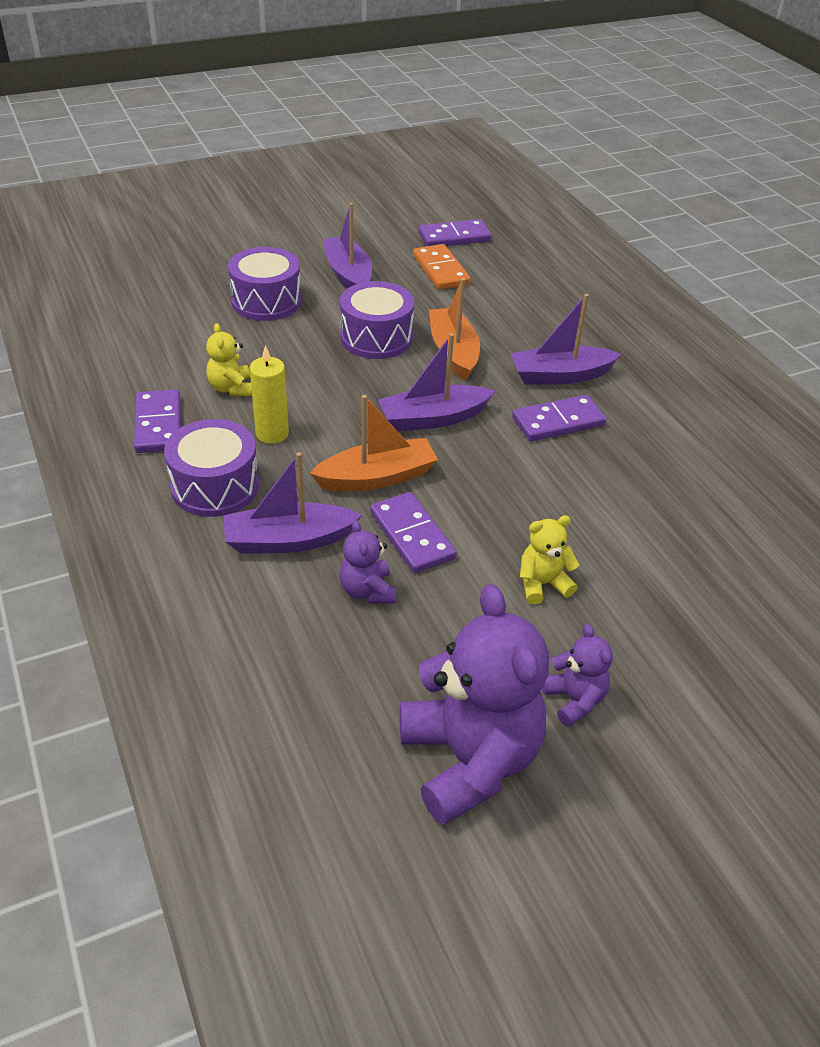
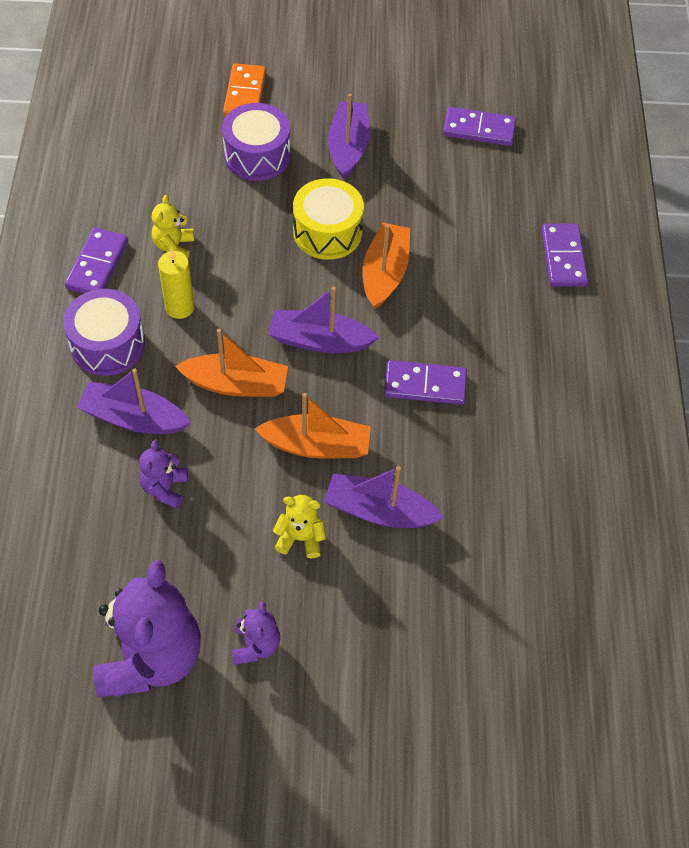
camera: 25 degrees right, 15 degrees up
(376, 338) = (327, 232): purple drum -> yellow drum
(412, 535) = (229, 451): purple domino -> purple domino (563, 257)
(440, 270) = (437, 169): orange domino -> orange domino (244, 94)
(496, 501) = (316, 445): none -> orange boat
(560, 376) = (463, 334): purple boat -> purple boat (379, 511)

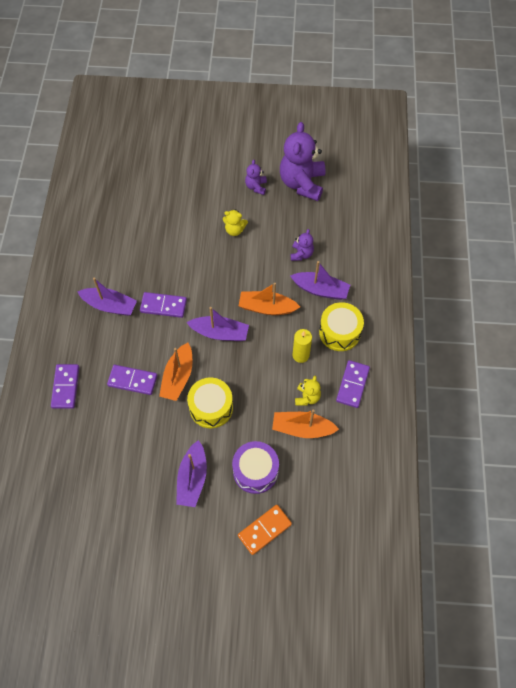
camera: 175 degrees left, 5 degrees up
(107, 344) = (339, 332): purple drum -> yellow drum
(244, 94) = (264, 530): orange domino -> orange domino turned 45 degrees clockwise
(316, 445) = (224, 274): orange boat -> orange boat (302, 428)
(379, 511) = (195, 241): purple boat -> purple boat (110, 305)
(479, 129) = (98, 494): purple domino -> purple domino (132, 380)

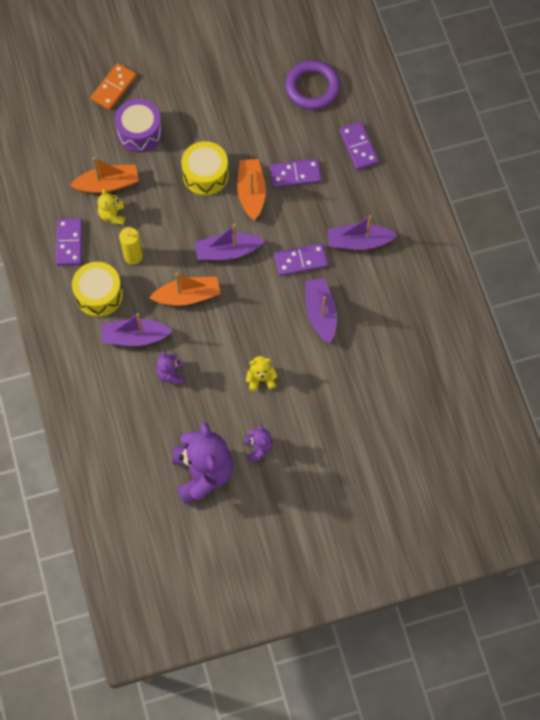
camera: 160 degrees right, 5 degrees up
(75, 461) = (312, 87): none -> purple ring
(192, 478) = (196, 107): purple boat -> purple boat (320, 313)

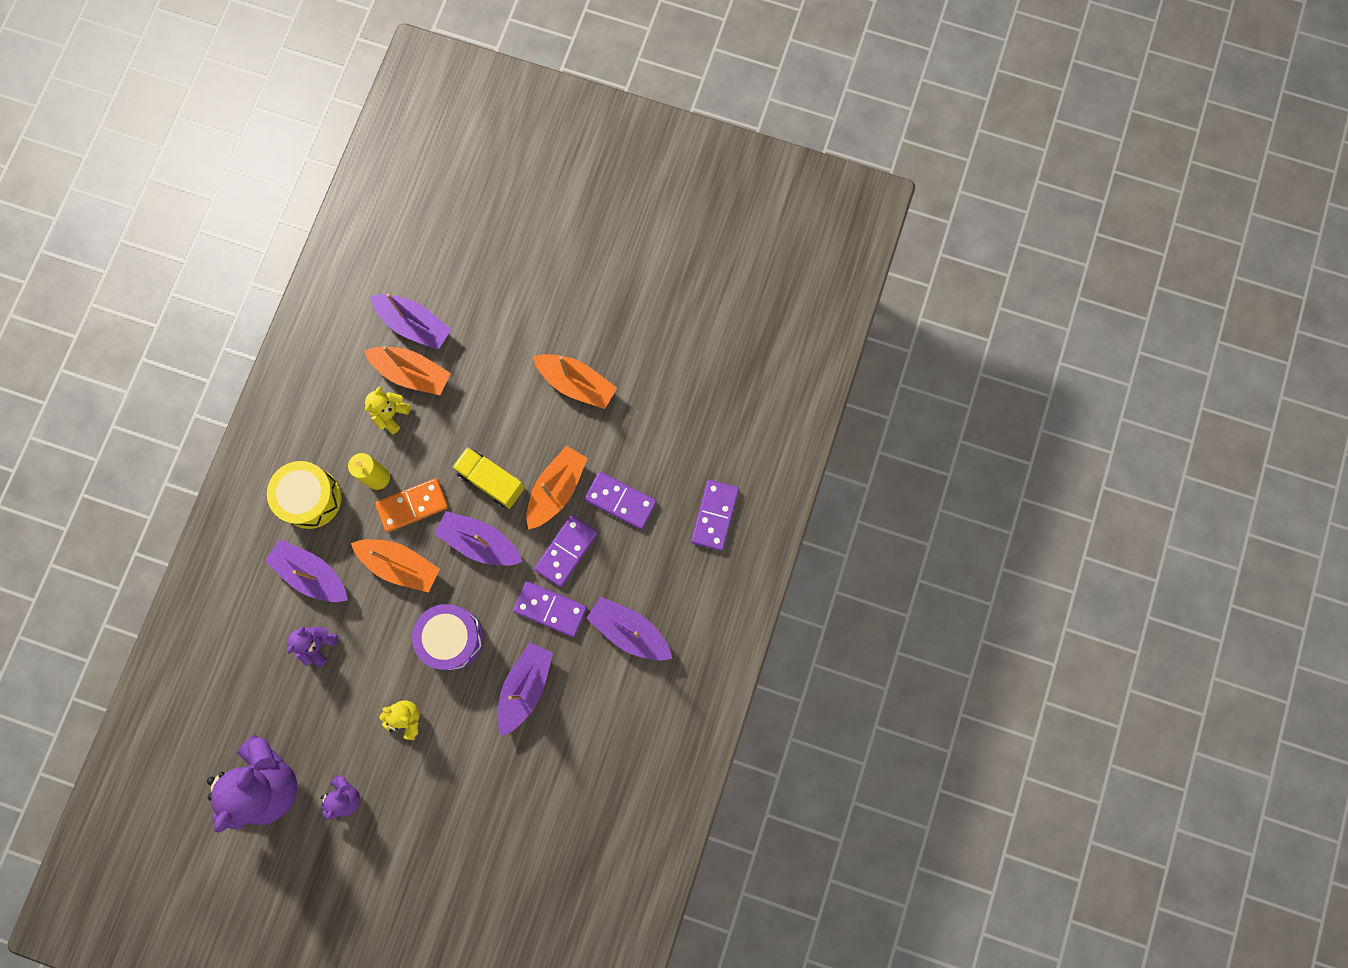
camera: 35 degrees right, 10 degrees up
(69, 243) = (323, 416): purple domino -> purple domino (566, 551)
(87, 156) = (414, 325): none -> purple boat
(113, 88) = (501, 261): orange domino -> orange domino (412, 505)
(140, 132) = (490, 334): purple drum -> purple drum (452, 638)
(205, 175) = (523, 434): yellow drum -> none
(207, 213) = (491, 481): none -> yellow truck
(216, 127) = (576, 384): none -> orange boat
(312, 87) = (717, 407): purple ring -> none

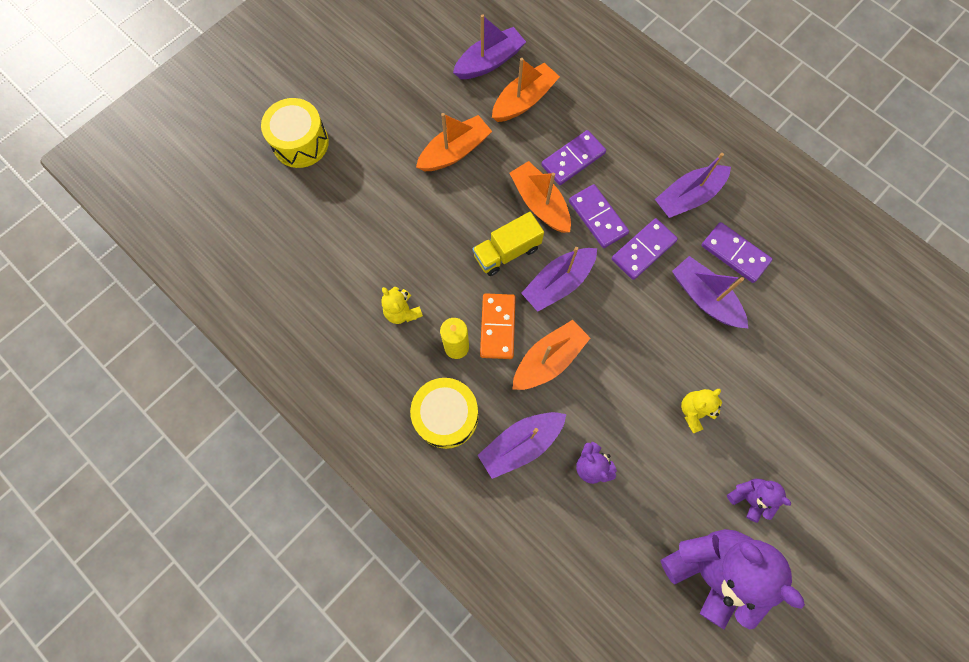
camera: 65 degrees left, 5 degrees down
(412, 373) = (374, 278): orange boat -> orange boat (524, 100)
(414, 325) = (330, 258): purple boat -> purple boat (489, 62)
(452, 638) = (635, 341): purple drum -> none
(520, 238) = (300, 143): none -> yellow drum
(715, 515) = (617, 97): purple domino -> purple domino (735, 253)

